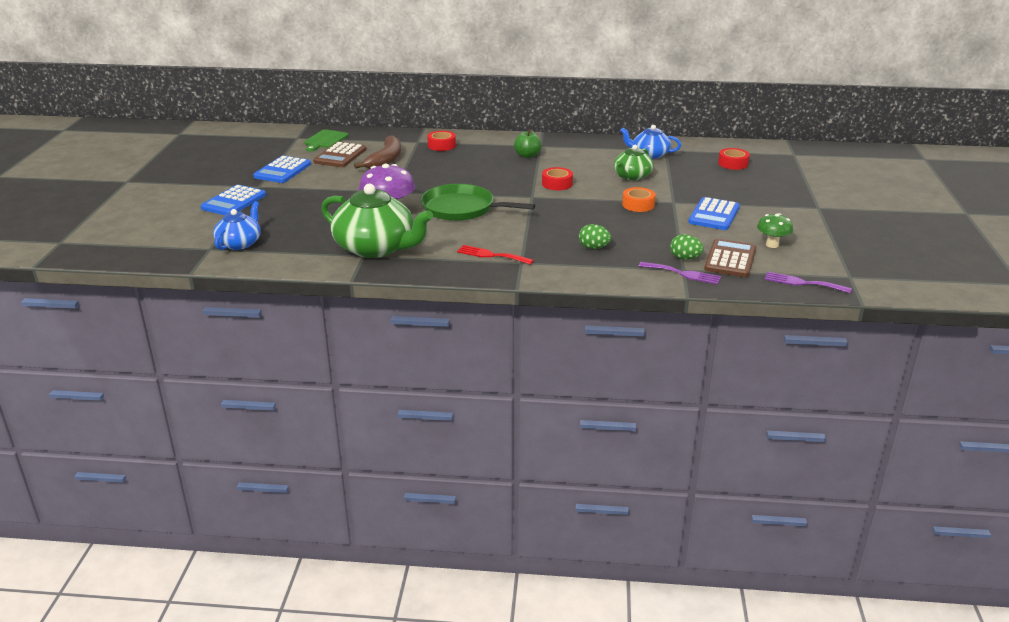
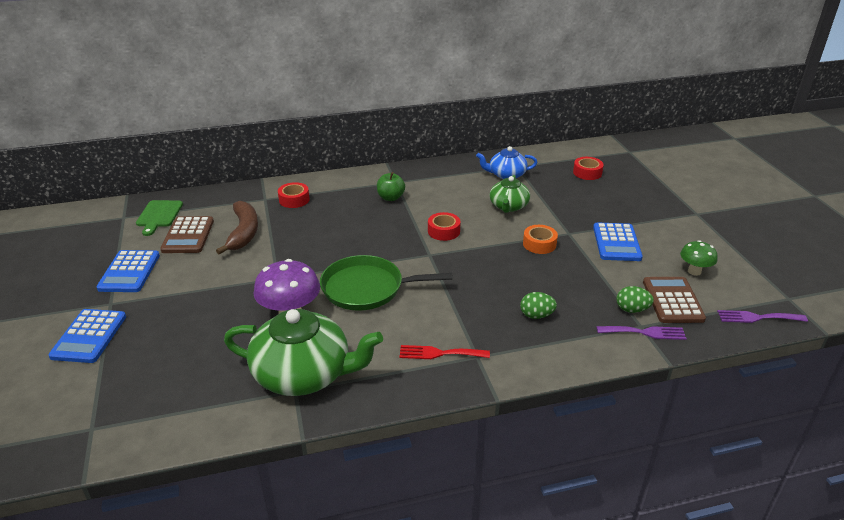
camera: 20 degrees left, 5 degrees up
(239, 243) = (128, 408): blue teapot -> none

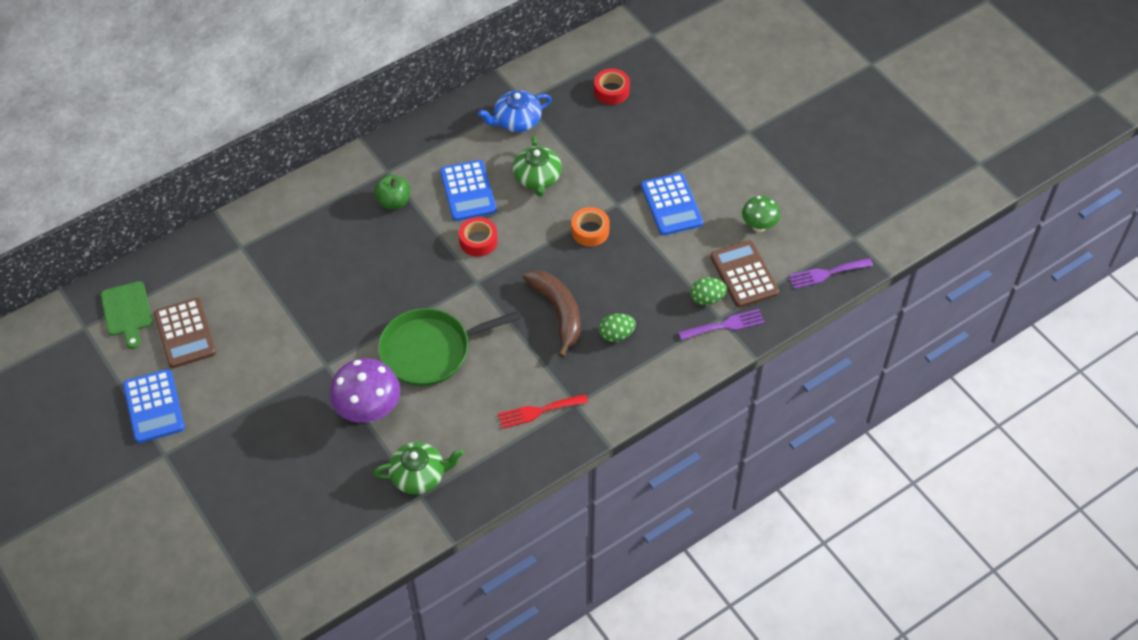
camera: 20 degrees left, 20 degrees up
(89, 336) = (173, 501): blue calculator -> blue calculator (468, 191)
(243, 233) = (248, 310): brown banana -> brown banana (558, 313)
(294, 200) = (278, 238): red tape -> none
(304, 374) = (419, 475): green teapot -> green teapot, size x0.56

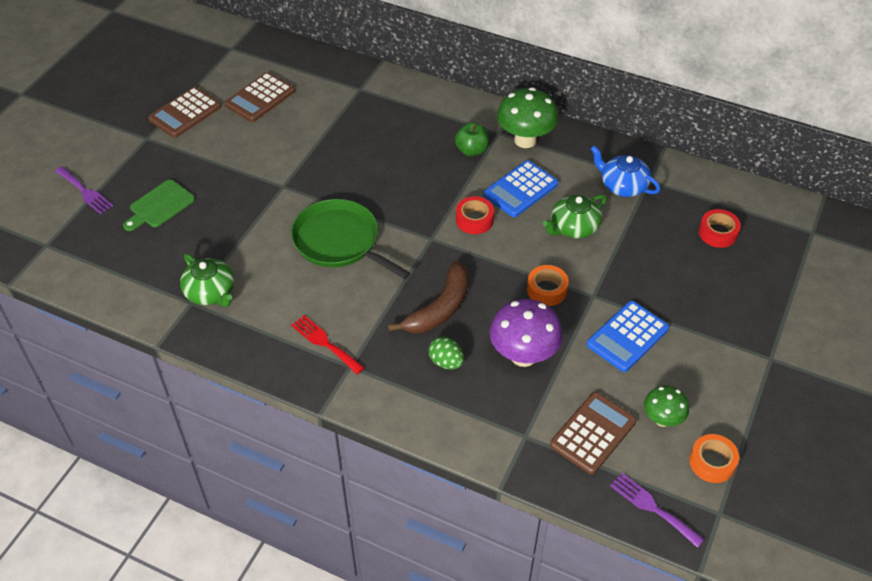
camera: 60 degrees right, 5 degrees down
(127, 312) = (259, 61): green cutting board -> green cutting board (160, 205)
(154, 406) = (185, 113): blue calculator -> brown calculator
(368, 411) = (255, 232): purple mushroom -> purple mushroom (523, 356)
(412, 157) = (525, 140): none -> green mushroom
(707, 299) = (540, 415): green egg -> none
(725, 325) = (520, 445): purple fork -> purple fork (85, 192)
(812, 218) = (712, 462): none -> orange tape

